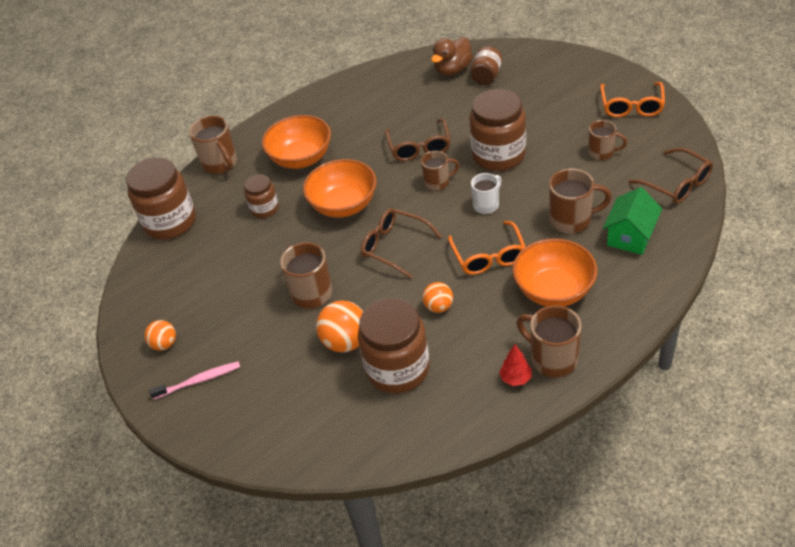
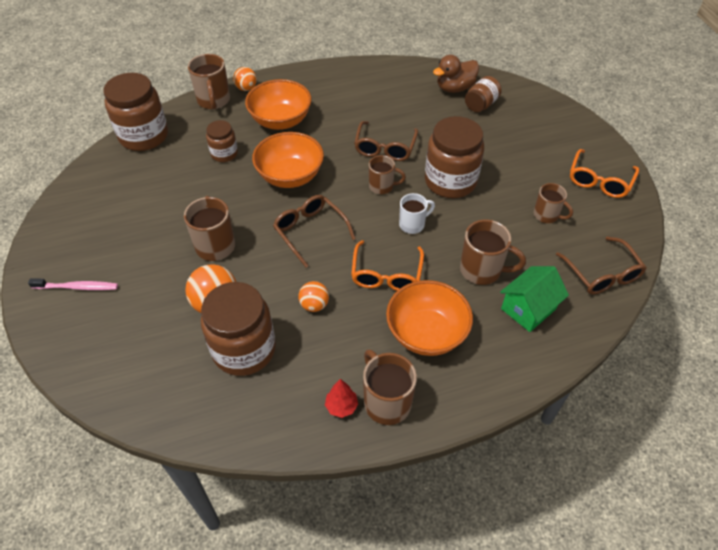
camera: 15 degrees right, 5 degrees up
(164, 344) = (72, 242): orange ball -> orange ball (246, 88)

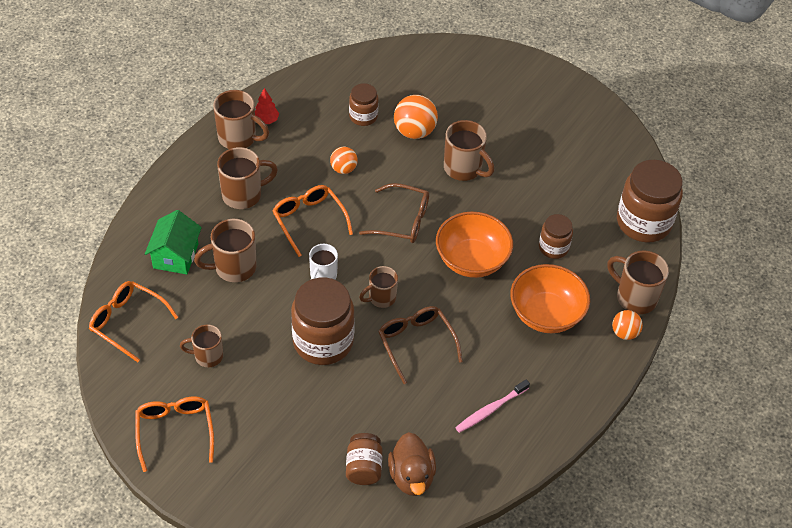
camera: 140 degrees right, 0 degrees up
(77, 287) = (522, 89): pink toothbrush -> pink toothbrush (491, 409)
(244, 349) = (363, 116): brown jar -> brown jar, size x0.54
(426, 333) = (243, 195): orange bowl -> brown mug
(455, 88) = (411, 476): brown duck -> brown duck turned 150 degrees clockwise
(602, 274) = (127, 322): brown glasses -> orange glasses

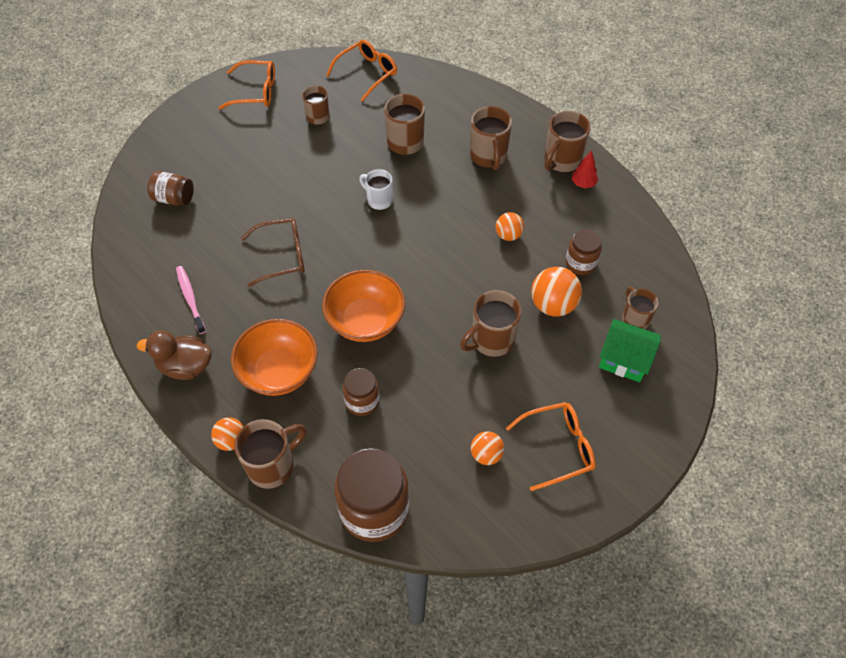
camera: 105 degrees right, 5 degrees up
(176, 256) = (427, 106): green house -> green house (624, 360)
(309, 221) = (446, 199): orange glasses -> orange glasses (558, 447)
(323, 341) = (307, 190): brown jar -> none
(381, 298) = (341, 239): brown mug -> brown mug (634, 319)
(402, 221) = (430, 272): brown glasses -> none
(411, 476) = (151, 228): brown duck -> brown duck (185, 366)
(571, 160) = (486, 454): none -> orange ball

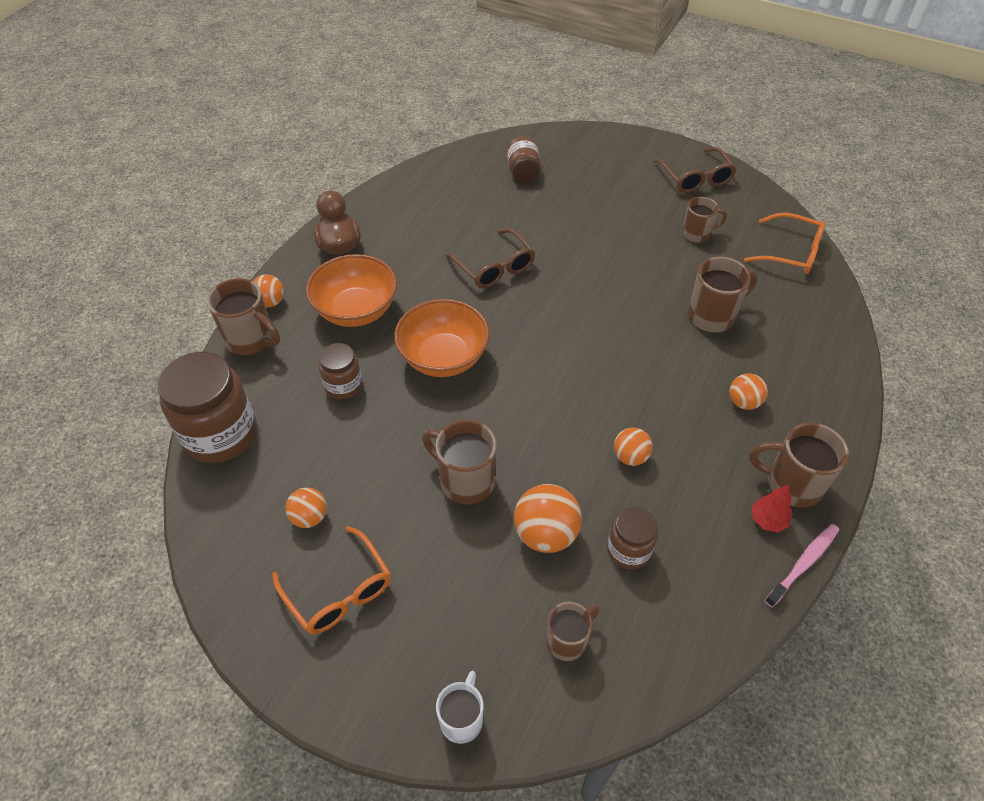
camera: 70 degrees right, 5 degrees down
(190, 299) = (414, 222): pink toothbrush -> pink toothbrush (803, 564)
(255, 92) = (695, 178): orange glasses -> brown glasses
(378, 200) = (611, 319): white mug -> white mug (462, 719)
(488, 157) = (743, 402): brown mug -> orange ball
(624, 360) = (495, 641): green house -> none

